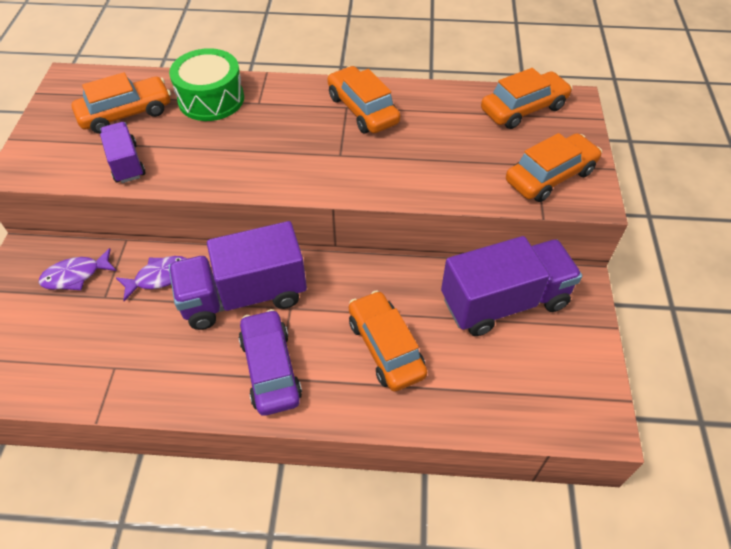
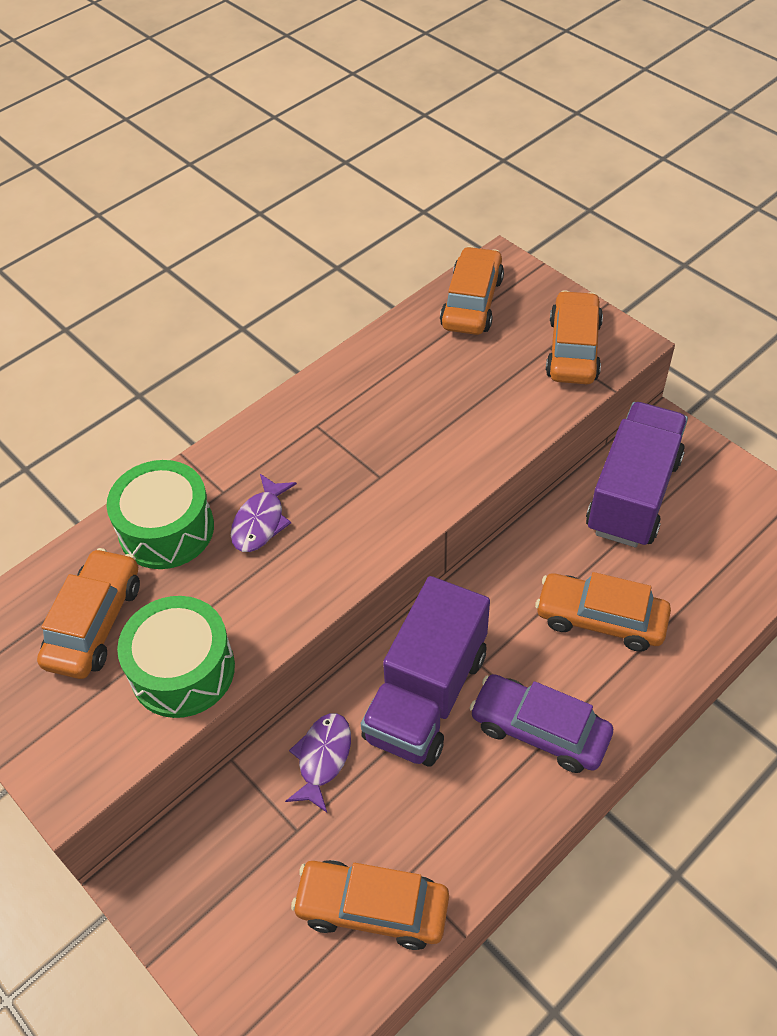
camera: 45 degrees left, 0 degrees up
(76, 275) = (234, 843): purple fish -> purple fish (261, 521)
(126, 163) = (182, 670): purple truck -> green drum
(363, 109) = (336, 415): orange car -> orange car (372, 908)

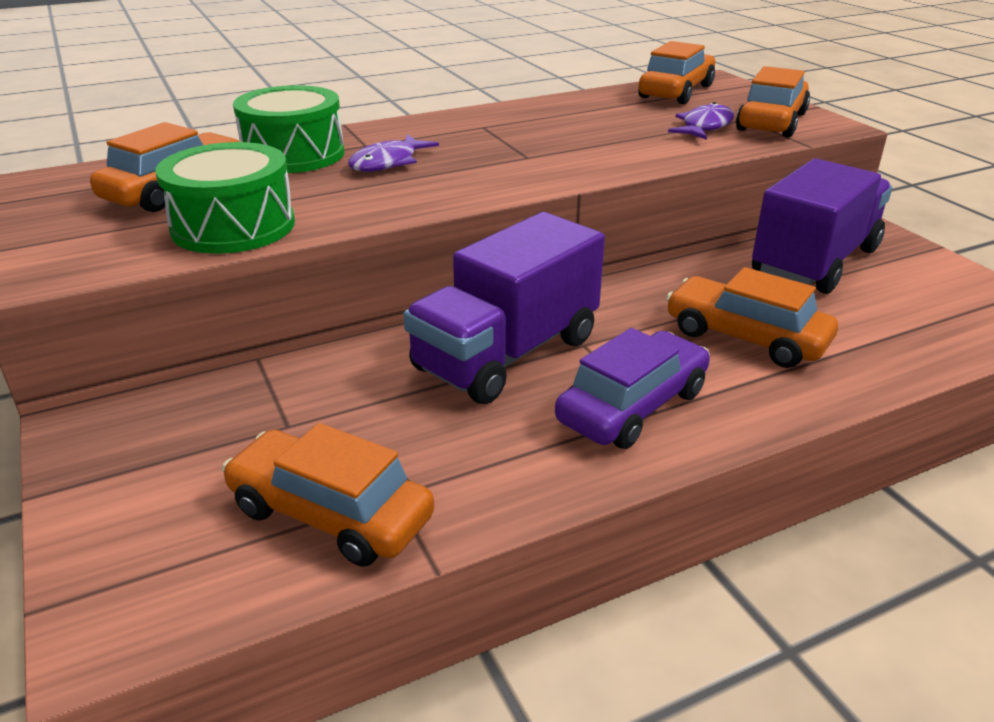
camera: 15 degrees right, 20 degrees down
(322, 758) = (357, 376): purple fish -> purple fish (704, 127)
(539, 730) = (633, 406): purple car -> purple car turned 90 degrees clockwise

